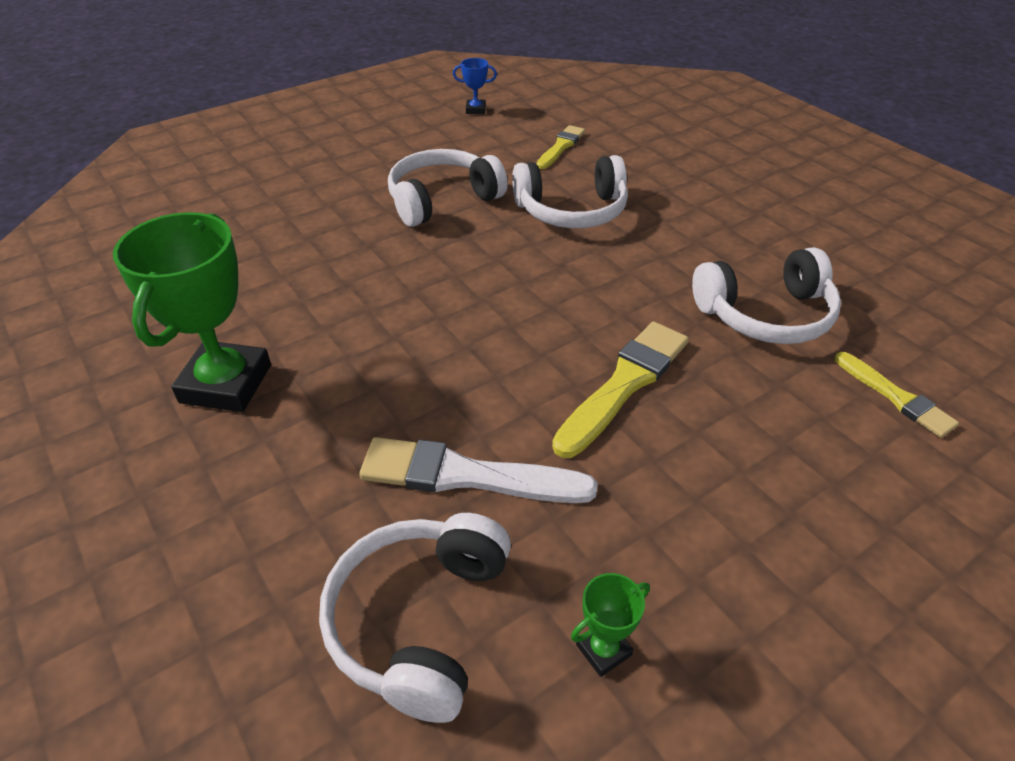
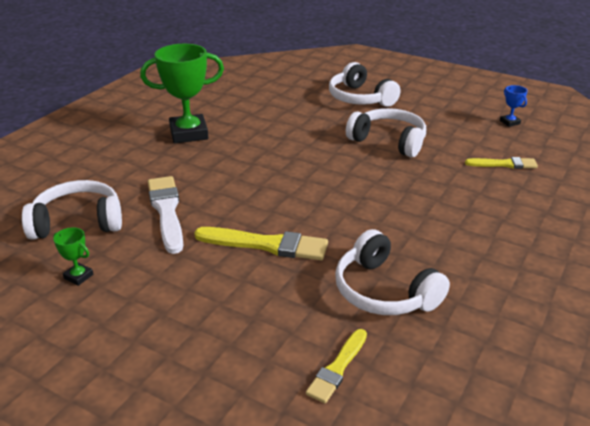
camera: 65 degrees right, 10 degrees down
(572, 211) = (427, 187): white headphones -> white headphones (360, 98)

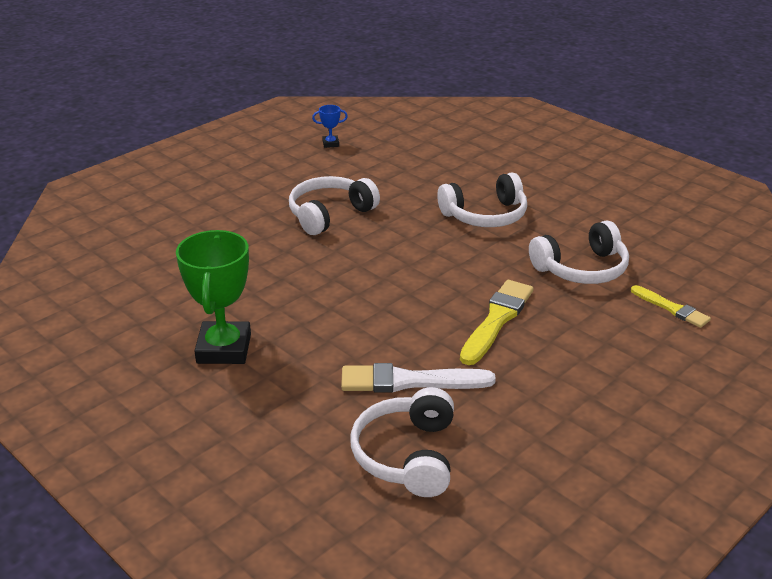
camera: 75 degrees left, 0 degrees up
(78, 276) = (519, 454): green trophy -> none
(360, 98) = (215, 211): white headphones -> white headphones (485, 215)
(504, 164) = (407, 167): yellow brush -> none

